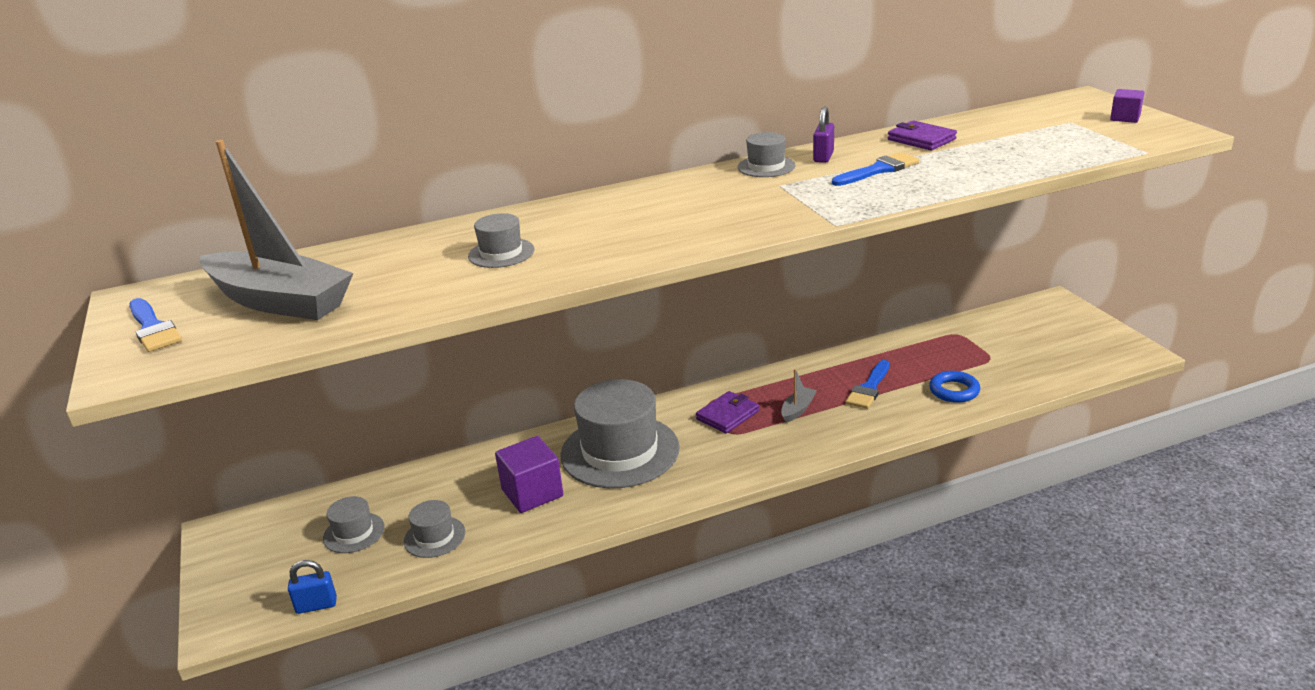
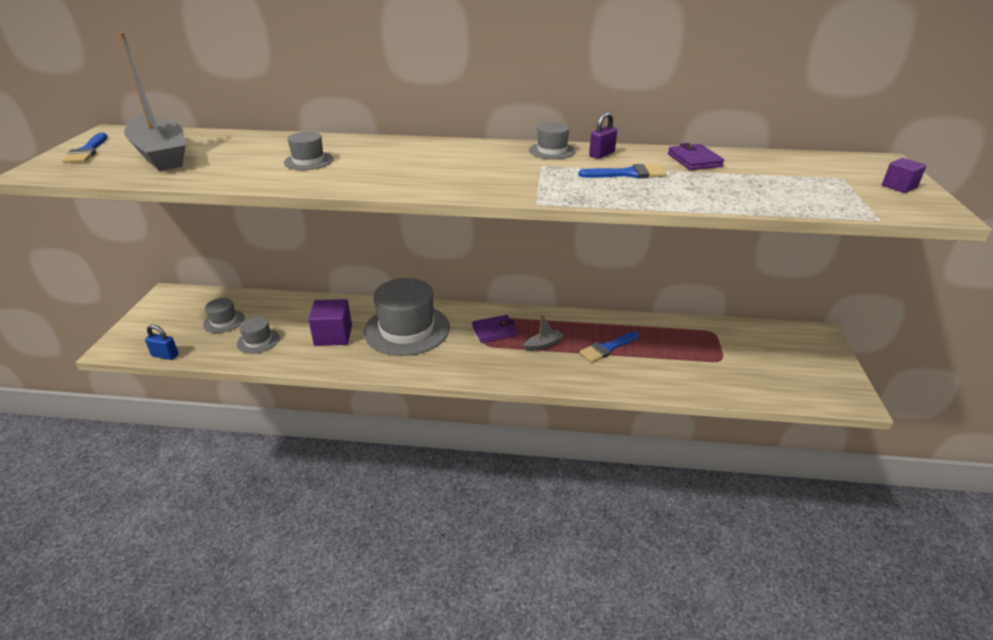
camera: 25 degrees right, 5 degrees up
(954, 391) = (668, 373): blue ring -> none

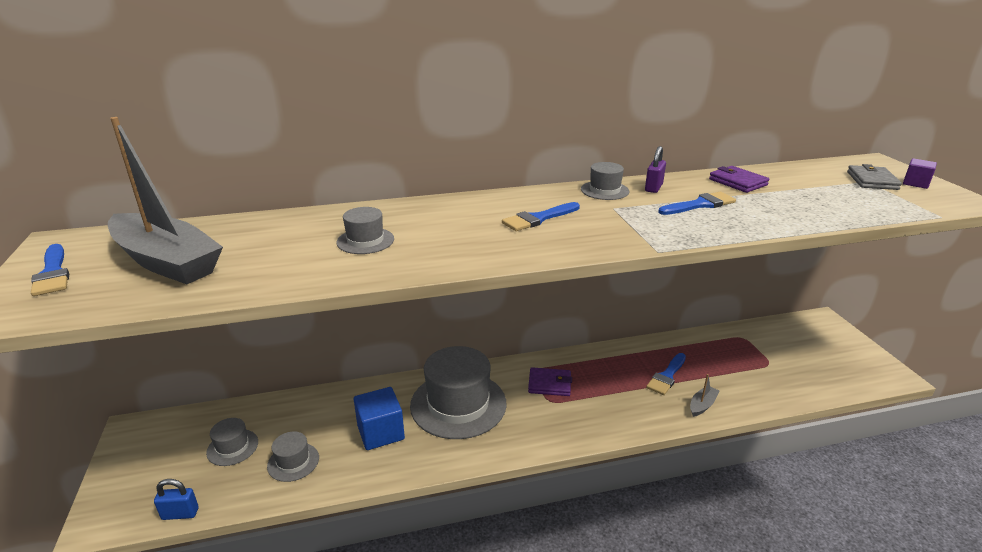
camera: 20 degrees left, 5 degrees down
(333, 336) = (380, 432): purple cube -> blue cube
(464, 164) = (538, 219): none -> blue brush
(494, 331) = (549, 384): purple wallet -> purple wallet turned 45 degrees clockwise
(543, 345) = (606, 387): grey boat -> grey boat (702, 405)
(849, 177) = (872, 181): none -> grey wallet

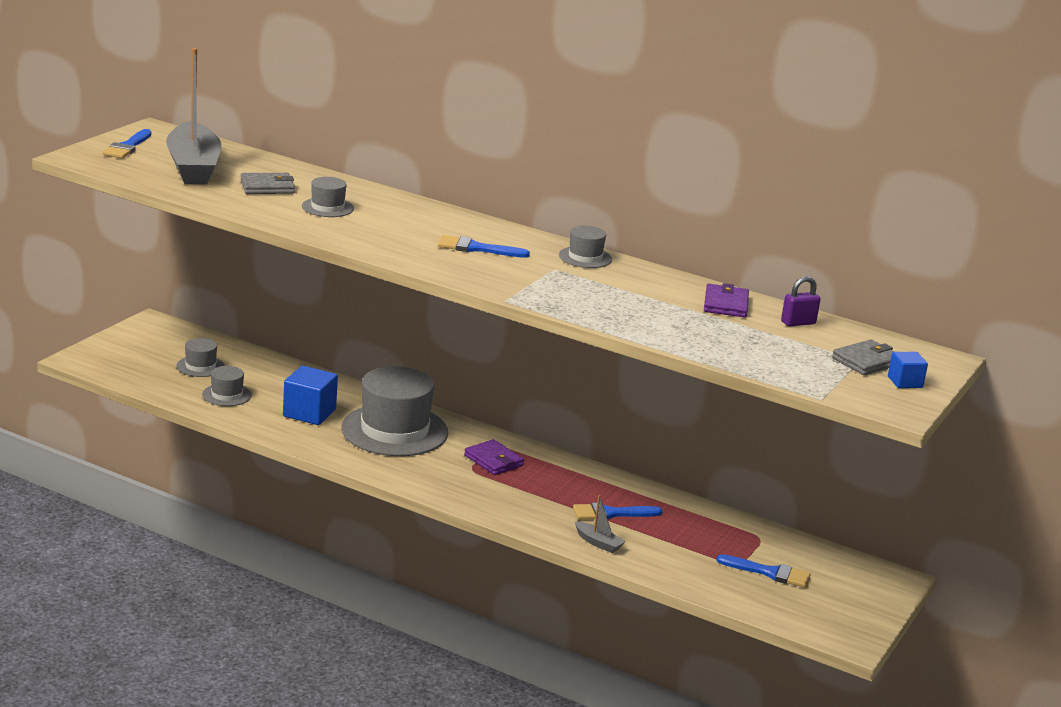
camera: 40 degrees right, 5 degrees down
(180, 514) = (126, 381): blue padlock -> none
(277, 247) = (267, 187): none -> grey wallet
(653, 188) = (633, 274): purple padlock -> purple padlock (798, 323)
(700, 205) = (633, 298): blue brush -> blue brush (769, 573)
(702, 405) = (598, 543): grey boat -> grey boat turned 45 degrees clockwise
(915, 183) = (905, 382): purple cube -> blue cube

